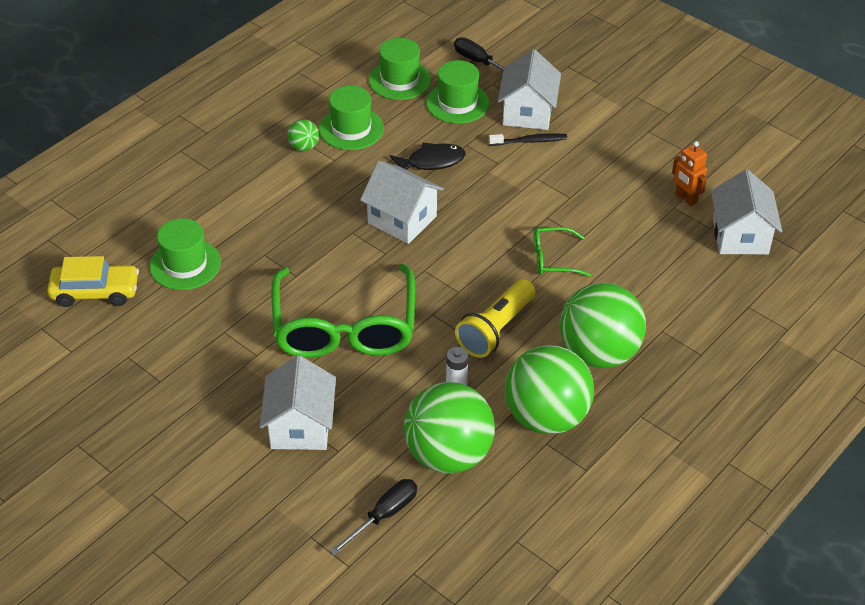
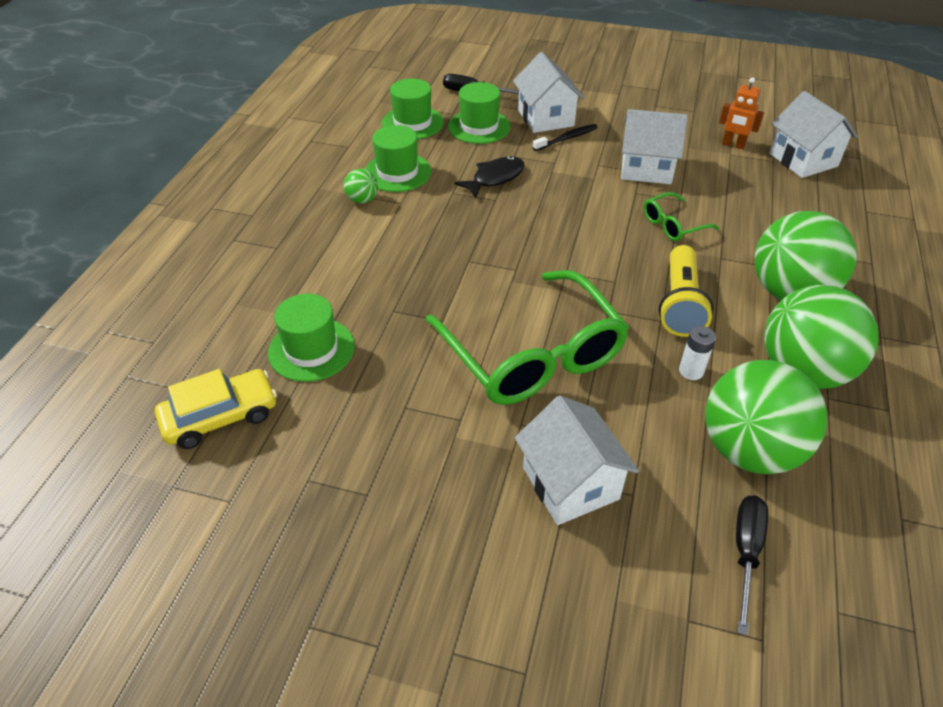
camera: 25 degrees left, 0 degrees up
(402, 220) = (508, 234): white house -> white house (646, 168)

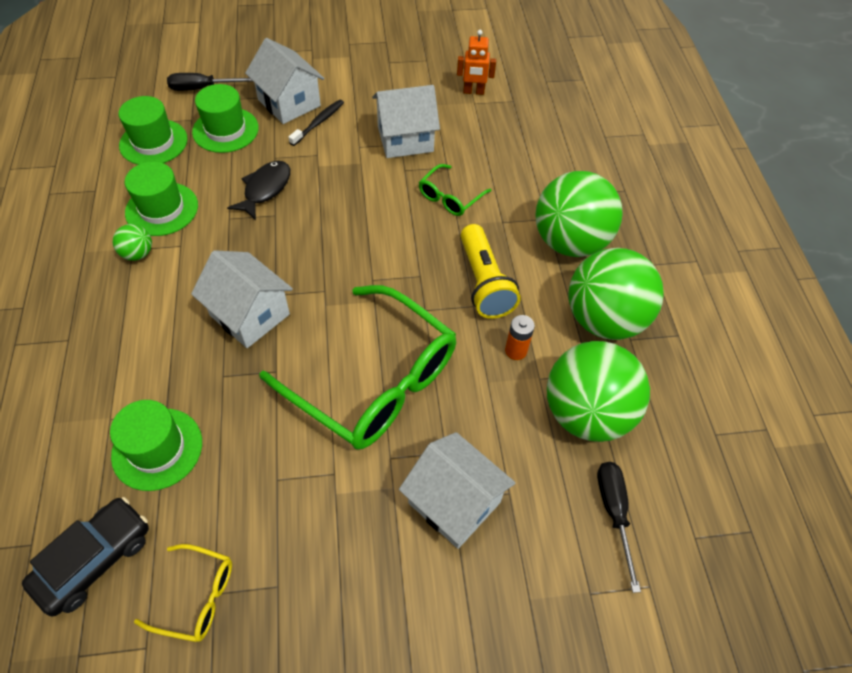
camera: 25 degrees left, 10 degrees up
(221, 417) = (94, 559): yellow car -> black car
(292, 476) = (197, 597): none -> yellow glasses
(691, 371) = (516, 350): white battery -> orange battery
(803, 160) = (538, 93): white house -> white house (250, 315)

